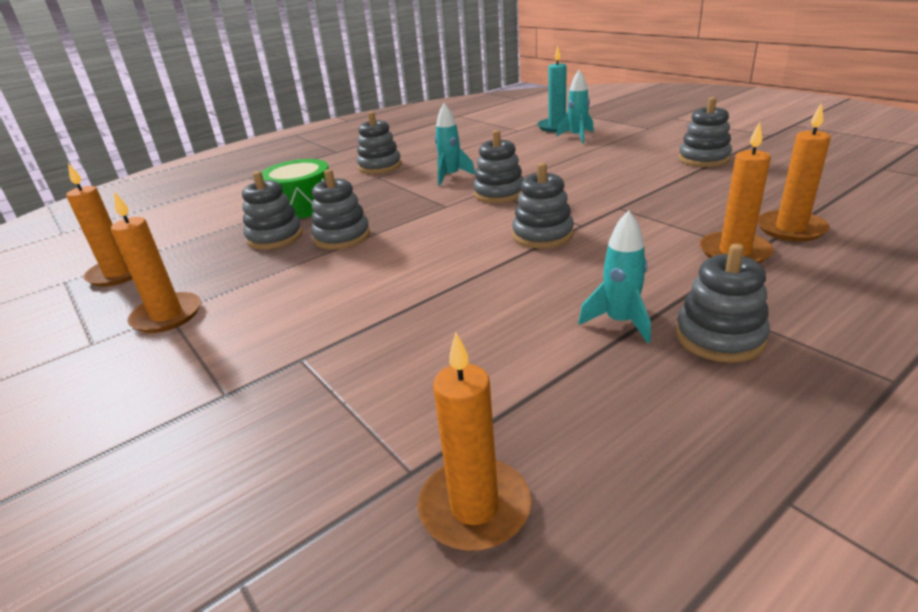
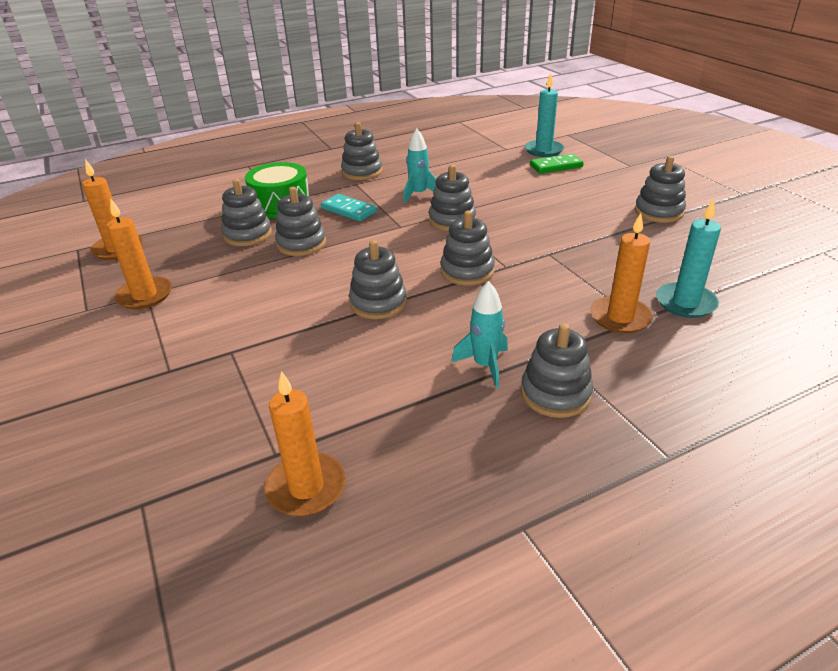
camera: 10 degrees right, 5 degrees up
(381, 200) = (349, 210): none -> turquoise domino
(459, 279) = (378, 303): none -> grey stacking toy
(577, 137) = (556, 166): turquoise rocket -> green domino
(790, 229) = (685, 303): orange candle -> turquoise candle

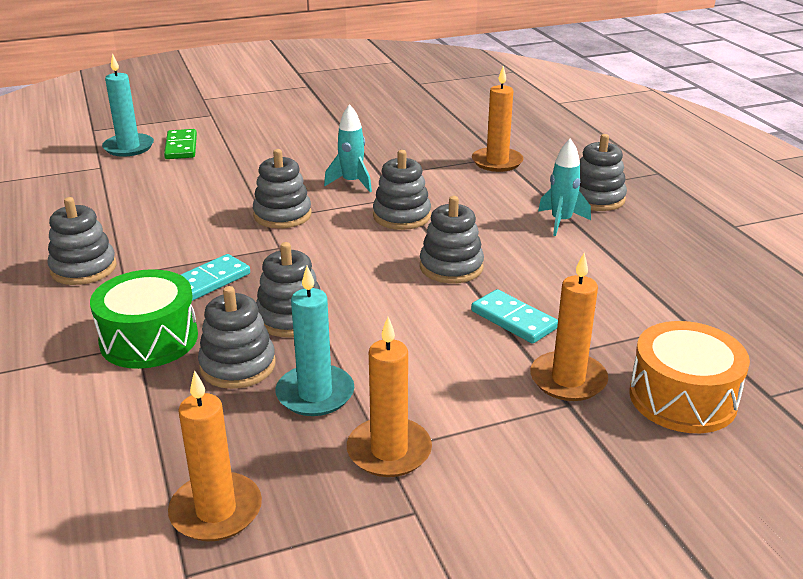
camera: 85 degrees left, 5 degrees down
(156, 438) = (682, 398): none -> orange drum
(292, 339) = (514, 319): none -> turquoise domino
(306, 487) = (723, 307): orange candle -> orange candle (568, 380)
(419, 194) = (196, 230): turquoise rocket -> turquoise rocket (352, 183)
(658, 212) = (324, 120): grey stacking toy -> none
(685, 303) = (480, 137): turquoise candle -> turquoise candle (315, 394)

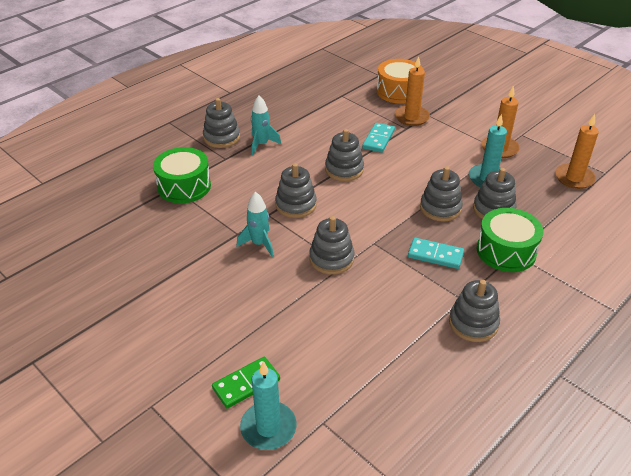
camera: 115 degrees left, 10 degrees up
(497, 162) = (184, 186): orange candle -> green drum

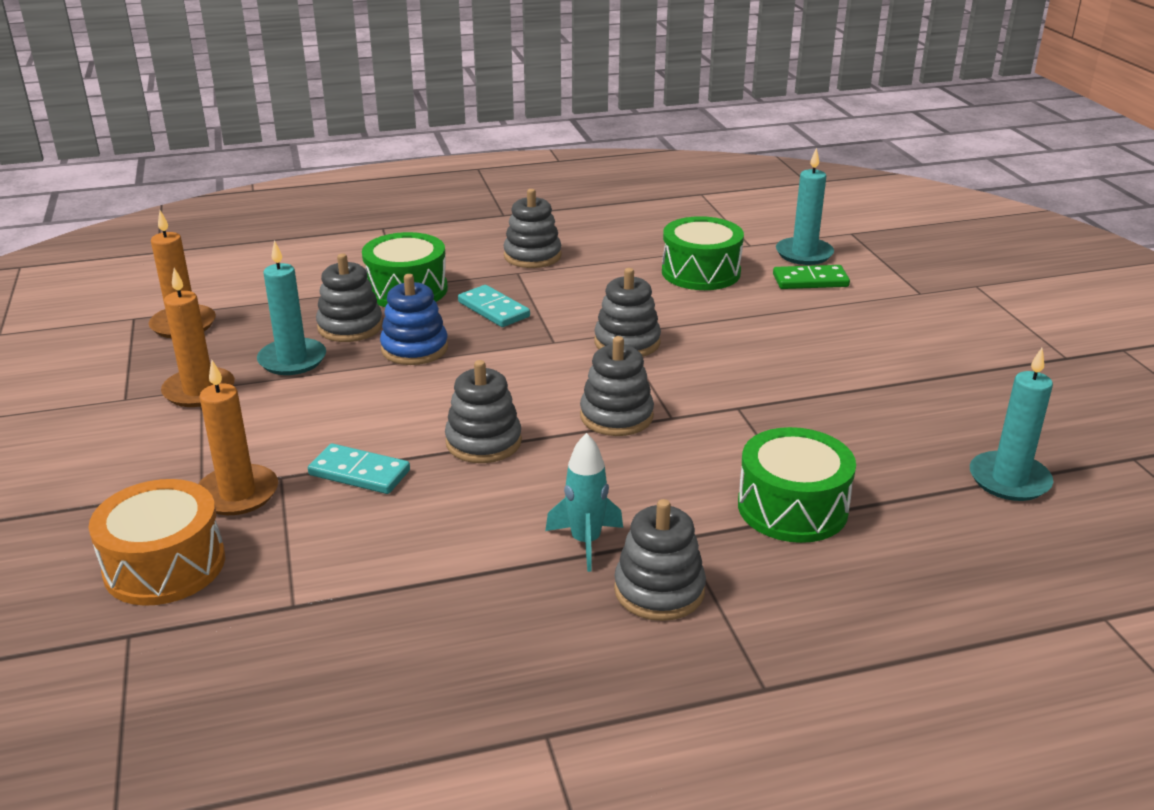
camera: 150 degrees left, 10 degrees down
(80, 237) = (1009, 480): none -> turquoise candle
(259, 244) = (713, 385): turquoise rocket -> none
(336, 357) = (701, 272): none -> green drum
(378, 139) = (359, 473): turquoise domino -> turquoise domino turned 60 degrees clockwise
(440, 208) = (414, 349): grey stacking toy -> blue stacking toy

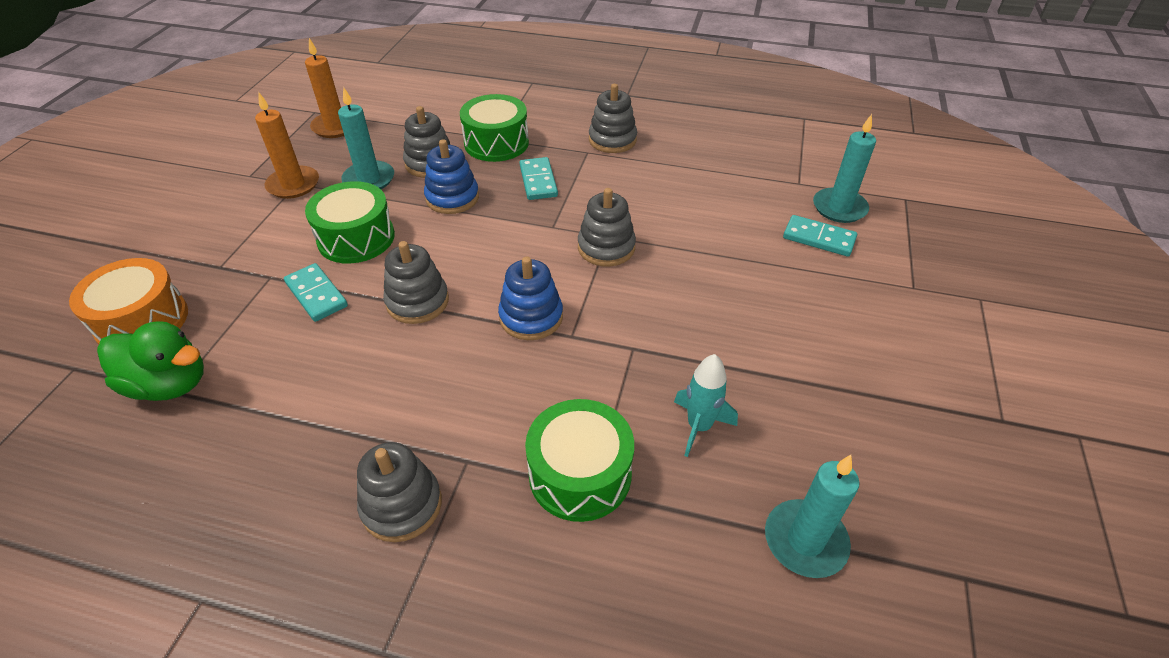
camera: 30 degrees right, 15 degrees up
(238, 494) = (233, 280): orange candle -> none
(279, 602) = (169, 384): none -> green duck
(585, 542) = (396, 430): turquoise rocket -> turquoise rocket (699, 427)
(616, 416) = (531, 317): grey stacking toy -> blue stacking toy
(701, 272) = (730, 198): green drum -> green drum (356, 238)
(810, 280) = (819, 238): green domino -> turquoise domino

